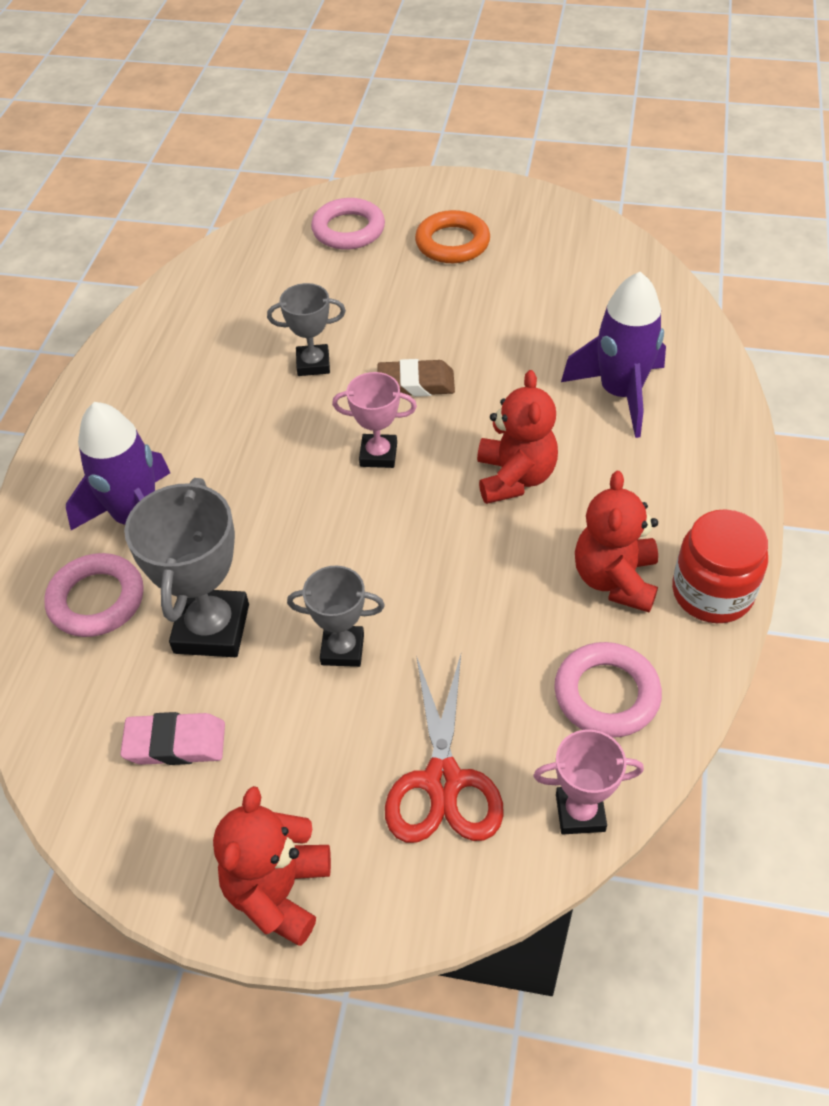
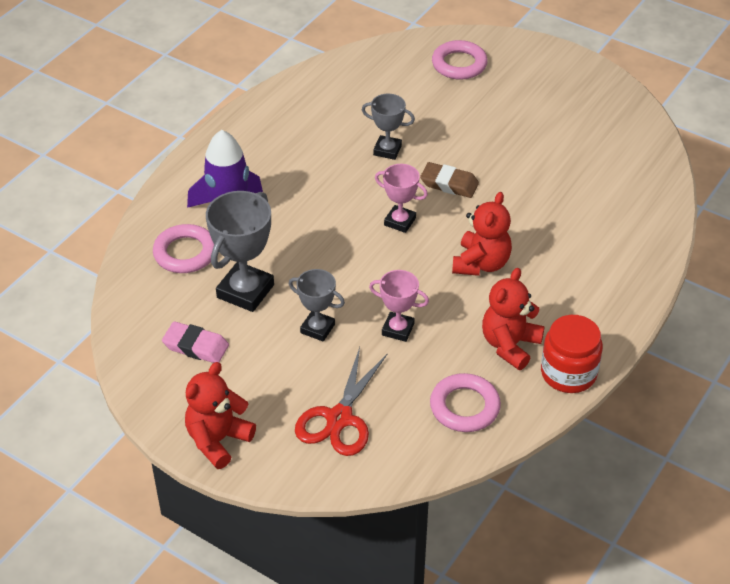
camera: 20 degrees right, 5 degrees down
(452, 243) = (528, 95): orange ring -> none
(580, 812) = (411, 462): pink trophy -> pink trophy (398, 329)
(620, 394) = (585, 233): purple rocket -> none

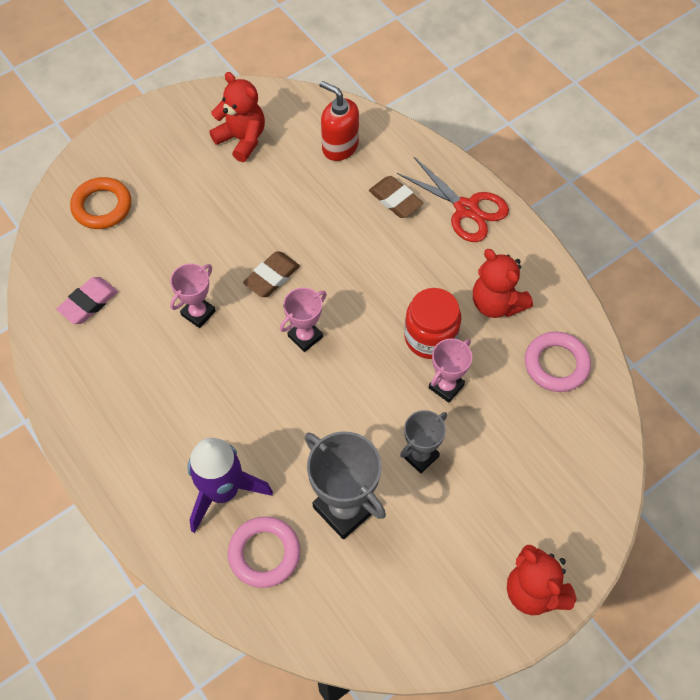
camera: 70 degrees left, 15 degrees up
(196, 346) = (404, 579): pink eraser -> pink eraser (88, 303)
(339, 418) = (539, 472): red scissors -> red scissors (466, 209)
(387, 150) = (198, 313): grey trophy -> pink trophy
(459, 64) = (102, 206): pink ring -> orange ring
(481, 264) = (389, 289): red teddy bear -> red teddy bear (242, 139)
(568, 373) = (543, 272): red jar -> red jar (430, 337)
(585, 242) = (395, 200): none -> brown eraser
(622, 188) = (339, 146): none -> red soap dispenser

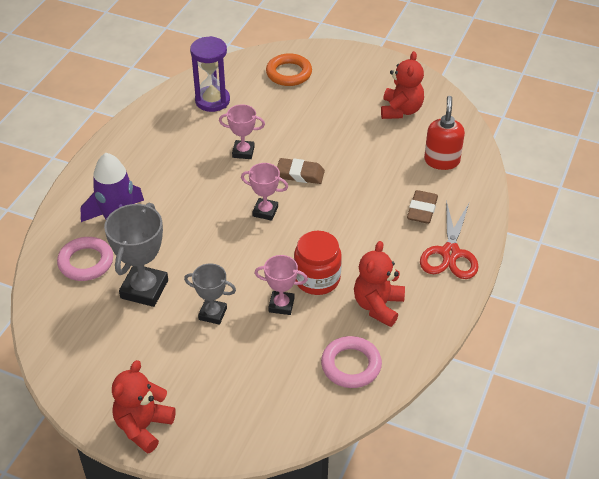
camera: 60 degrees right, 15 degrees down
(88, 303) = (212, 101): pink eraser -> purple hourglass

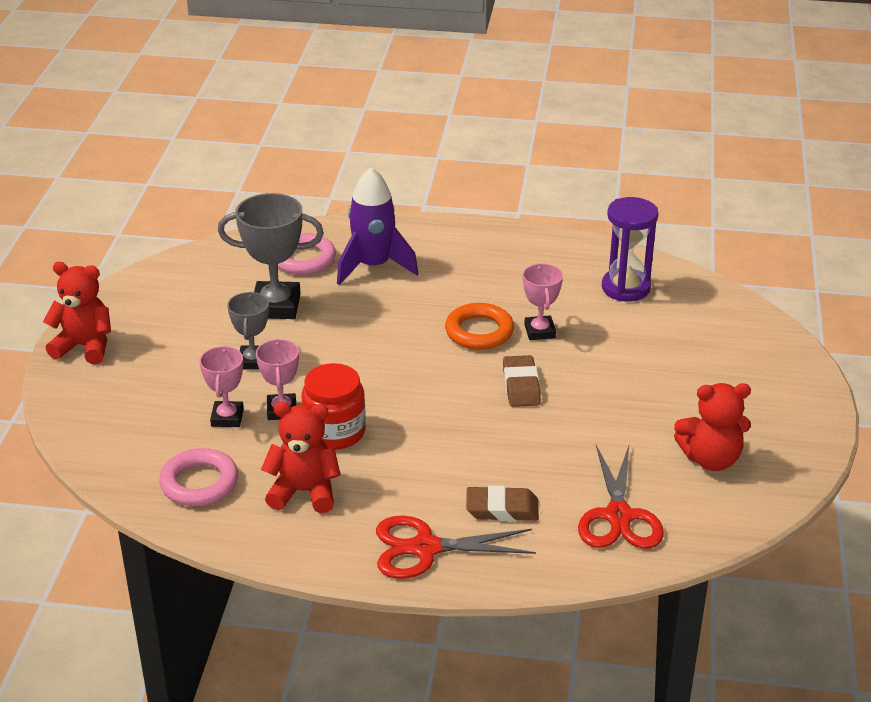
camera: 75 degrees right, 10 degrees down
(265, 211) = (437, 369): pink trophy -> pink trophy (227, 418)
(289, 73) = (725, 340): orange ring -> orange ring (479, 332)
(442, 160) = (619, 516): red soap dispenser -> red scissors

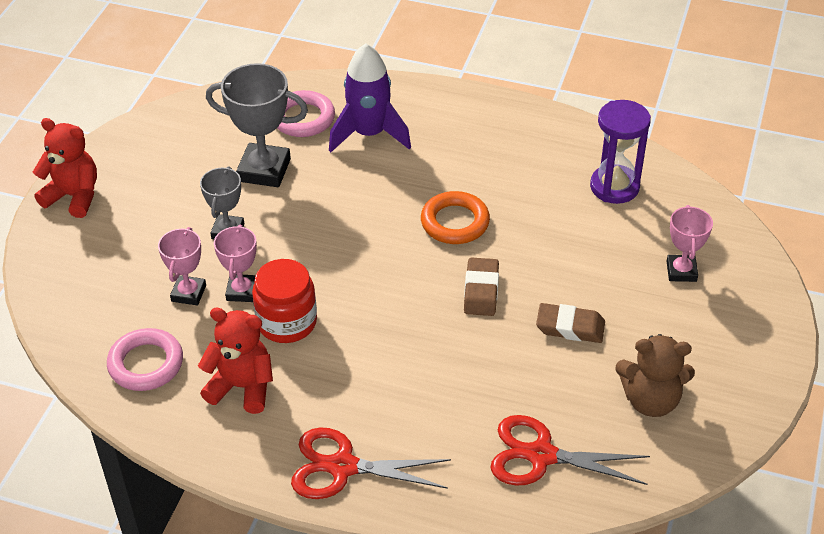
camera: 10 degrees right, 10 degrees up
(502, 509) = (428, 431): brown eraser -> brown eraser (570, 327)
(539, 331) = (515, 229): pink trophy -> pink trophy (681, 271)
(619, 516) = (541, 455): red scissors -> red scissors turned 90 degrees clockwise
(710, 459) = (650, 400): red teddy bear -> brown teddy bear

